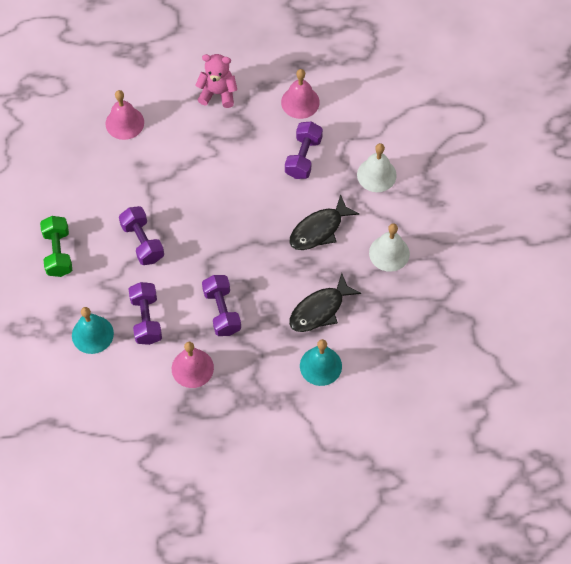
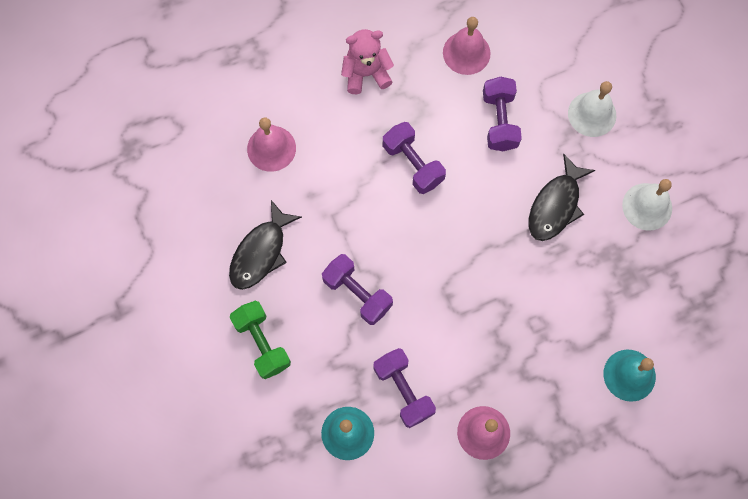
camera: 20 degrees left, 10 degrees up
(222, 311) = (487, 348): purple dumbbell -> purple dumbbell (413, 164)
(319, 310) = (598, 305): black fish -> black fish (260, 252)

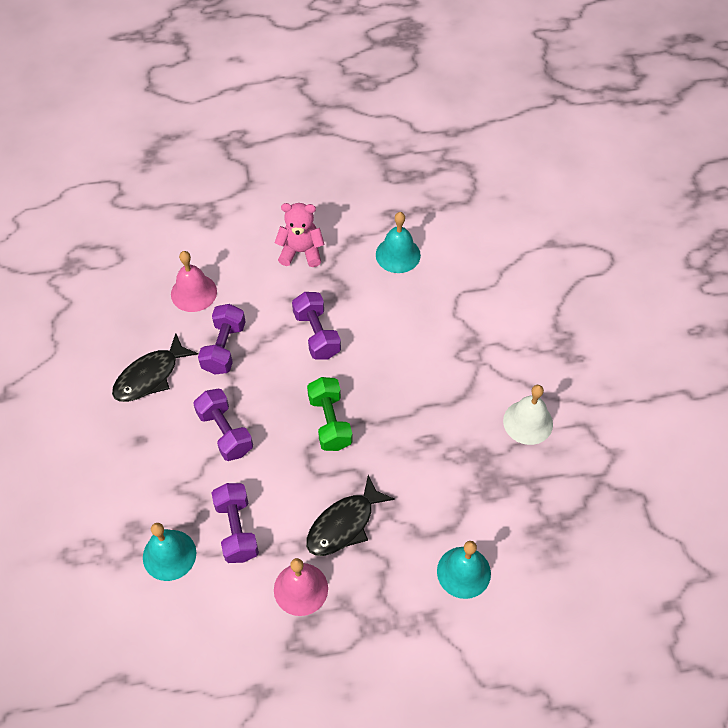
camera: 15 degrees right, 15 degrees down
(262, 343) = (121, 454): green dumbbell -> green dumbbell (330, 422)
(466, 53) = (398, 254): pink bell -> turquoise bell
(499, 121) = (409, 317): purple dumbbell -> purple dumbbell (224, 348)
(555, 205) = (439, 400): black fish -> black fish (344, 524)
(592, 114) = (498, 330): white bell -> none

